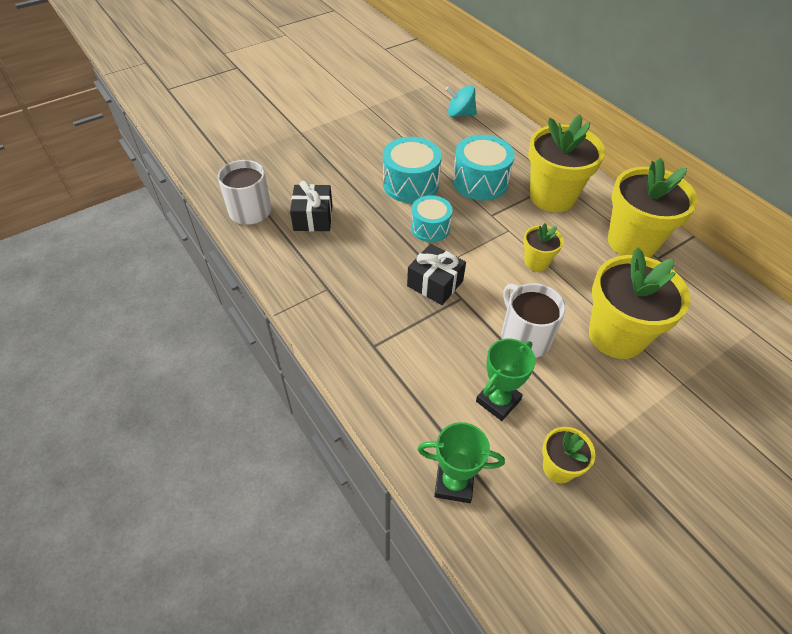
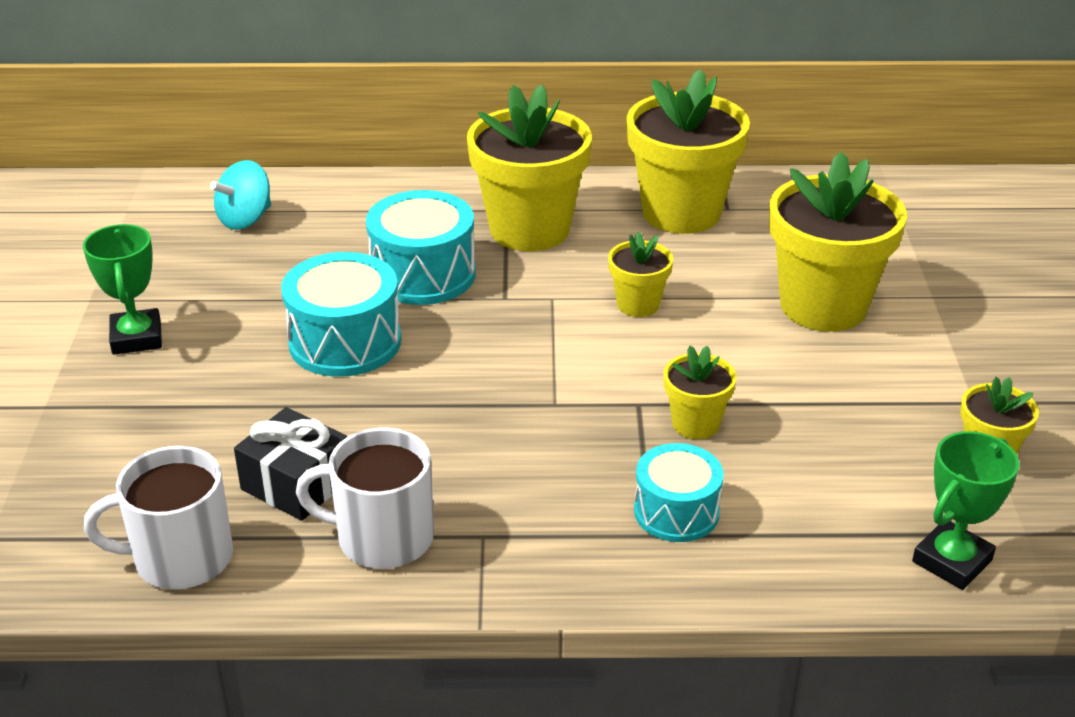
camera: 55 degrees left, 15 degrees down
(430, 228) = (466, 367): turquoise drum -> turquoise drum (676, 511)
(435, 283) = (586, 415): black gift -> none
(466, 326) = (695, 424): none -> yellow flower pot
(498, 401) = (848, 457): green trophy -> green trophy (137, 338)
(525, 337) = (761, 381): white mug -> white mug (382, 537)

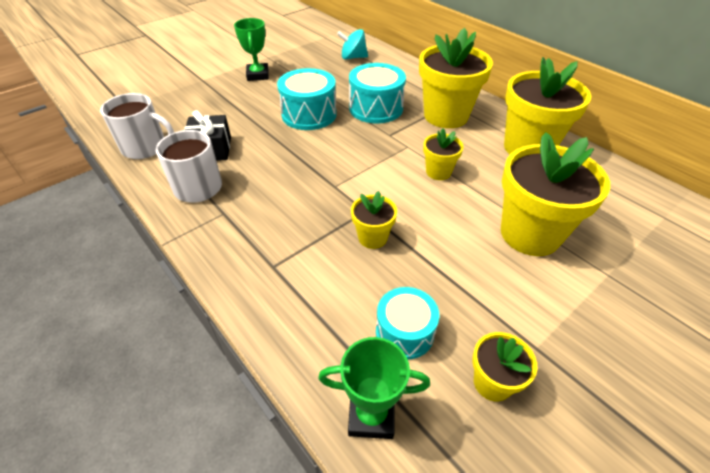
camera: 50 degrees right, 10 degrees up
(137, 338) = (258, 75): green trophy -> green trophy turned 45 degrees counterclockwise
(181, 558) = (145, 147): white mug -> white mug turned 150 degrees clockwise
(676, 511) = (298, 266): turquoise drum -> turquoise drum (404, 332)

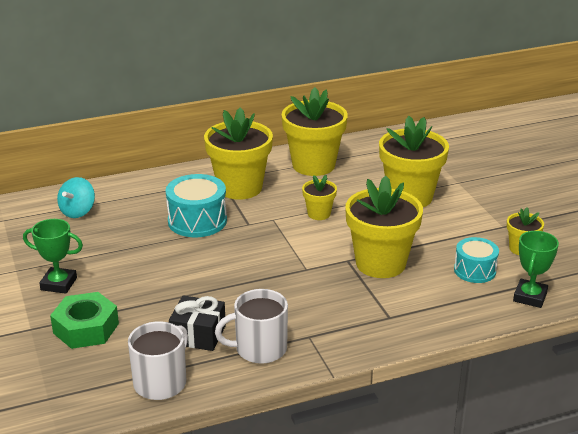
camera: 70 degrees left, 15 degrees down
(207, 99) = (86, 328): none -> green nut
(309, 114) = (177, 262): turquoise drum -> none
(372, 237) = (380, 263): yellow flower pot -> yellow flower pot, size x2.03

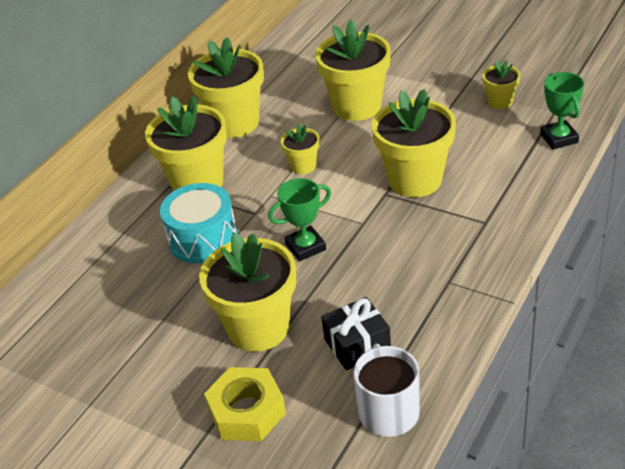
camera: 35 degrees left, 10 degrees up
(59, 284) = (155, 388): green trophy -> green trophy (305, 247)
(78, 211) = (67, 303): turquoise spinning top -> none
(86, 328) = (247, 412): green nut -> yellow nut
(156, 289) = (258, 328): none -> yellow flower pot
(259, 349) = (425, 320): white mug -> none
(475, 270) = (492, 141): turquoise drum -> none

